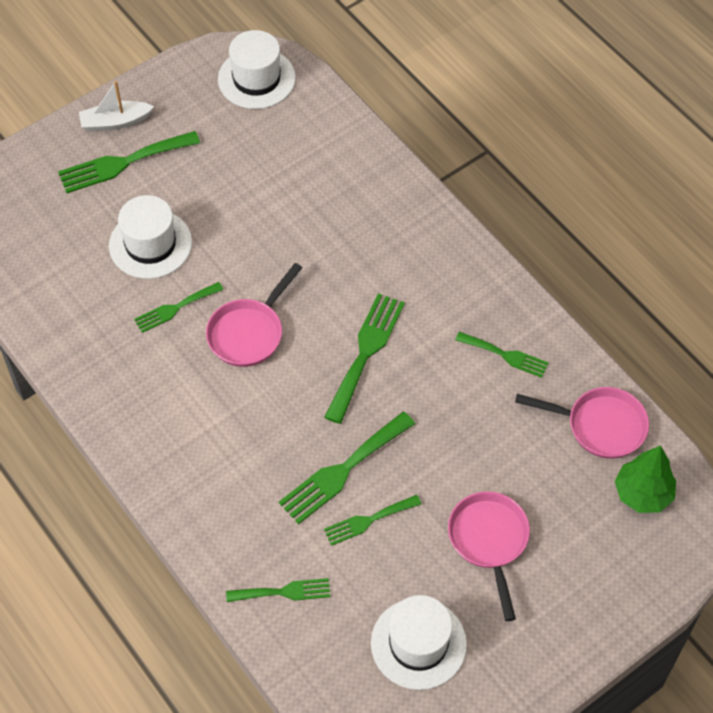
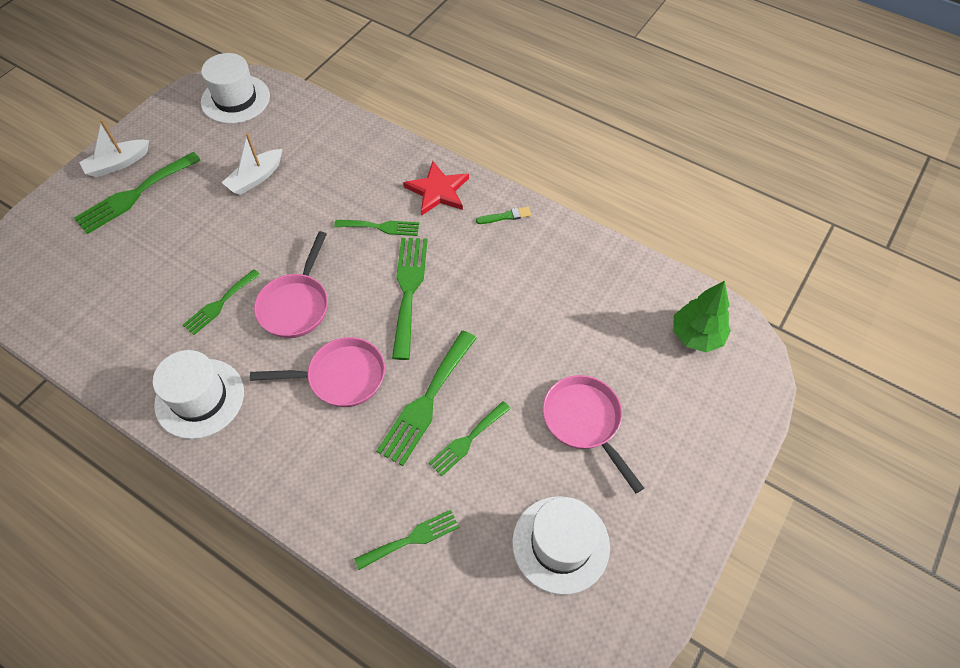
camera: 20 degrees left, 0 degrees up
(150, 244) = (179, 255): white hat -> white hat (200, 398)
(250, 180) = (256, 178): none -> white boat
(436, 252) = (438, 191): none -> red star
(497, 303) = (505, 216): none -> green brush
(505, 355) = (530, 256): green fork -> green fork (381, 227)
(600, 426) = (634, 290): pink pan -> pink pan (341, 377)

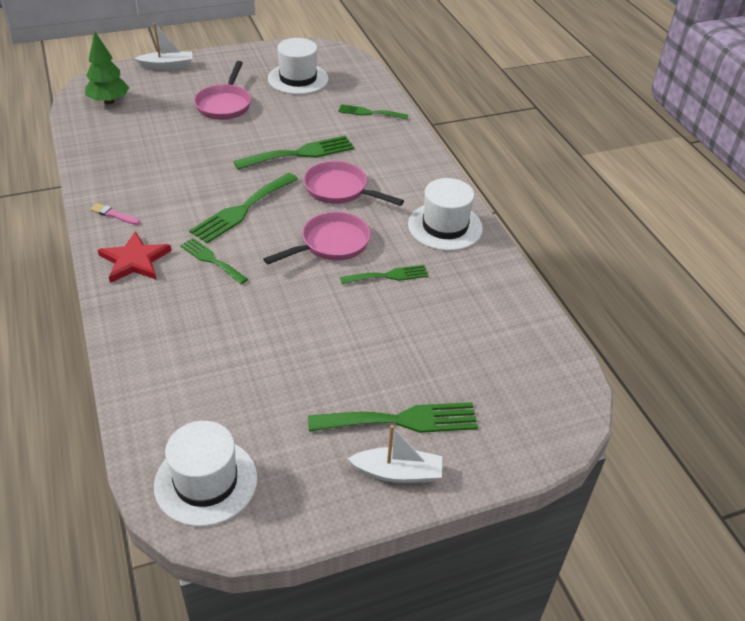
camera: 145 degrees left, 15 degrees down
(256, 178) = (271, 365): white boat -> white boat (167, 66)
(467, 440) = (297, 128): green fork -> none
(505, 216) = (114, 215): green brush -> pink brush

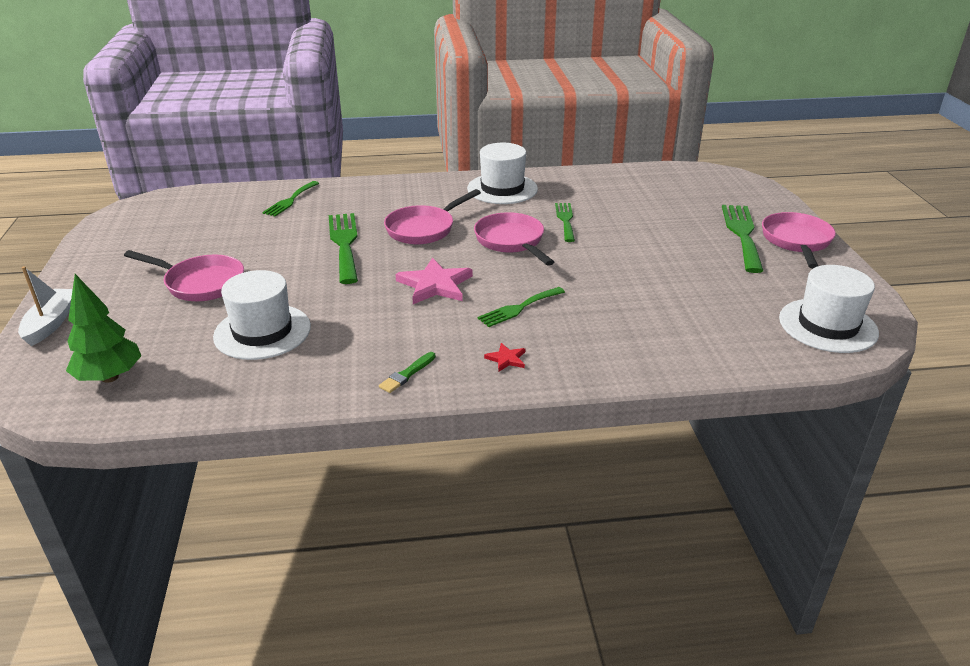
camera: 75 degrees left, 10 degrees down
(114, 215) = (407, 374): pink brush -> green brush
(135, 260) = (506, 359): red star -> red star, size x0.48
(242, 210) = (435, 285): green fork -> pink star
(298, 79) = (181, 232): white hat -> white hat (262, 332)
(398, 473) = (796, 241): white boat -> pink pan

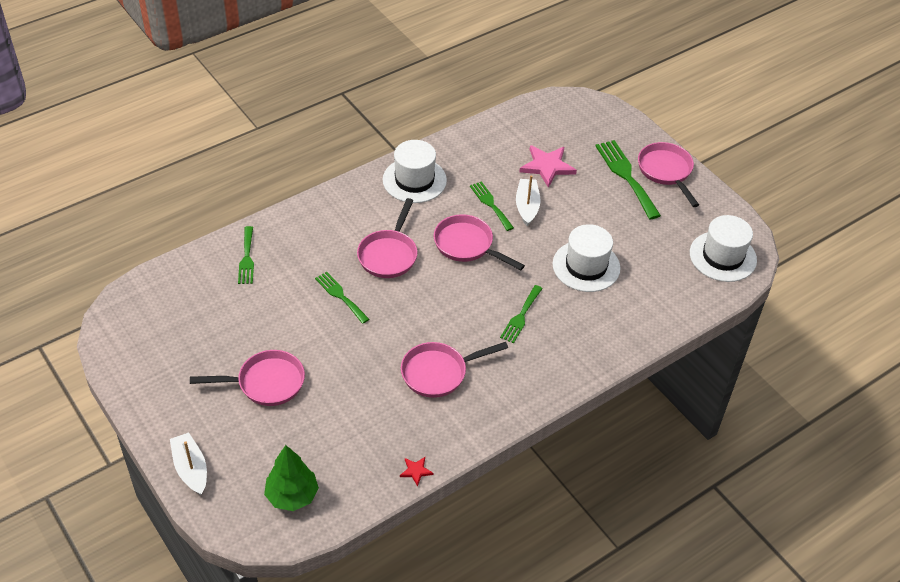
camera: 30 degrees left, 15 degrees up
(262, 332) = (360, 411): white hat -> white hat (586, 266)
(344, 244) = (340, 296): green fork -> green fork, size x0.62
(379, 326) = (438, 372): none -> pink pan
(407, 374) = (491, 408): green brush -> none
(435, 285) = (445, 315): pink star -> pink star (547, 166)
(506, 359) = (545, 368): red star -> red star (416, 471)
(604, 230) = (527, 206): none -> white boat

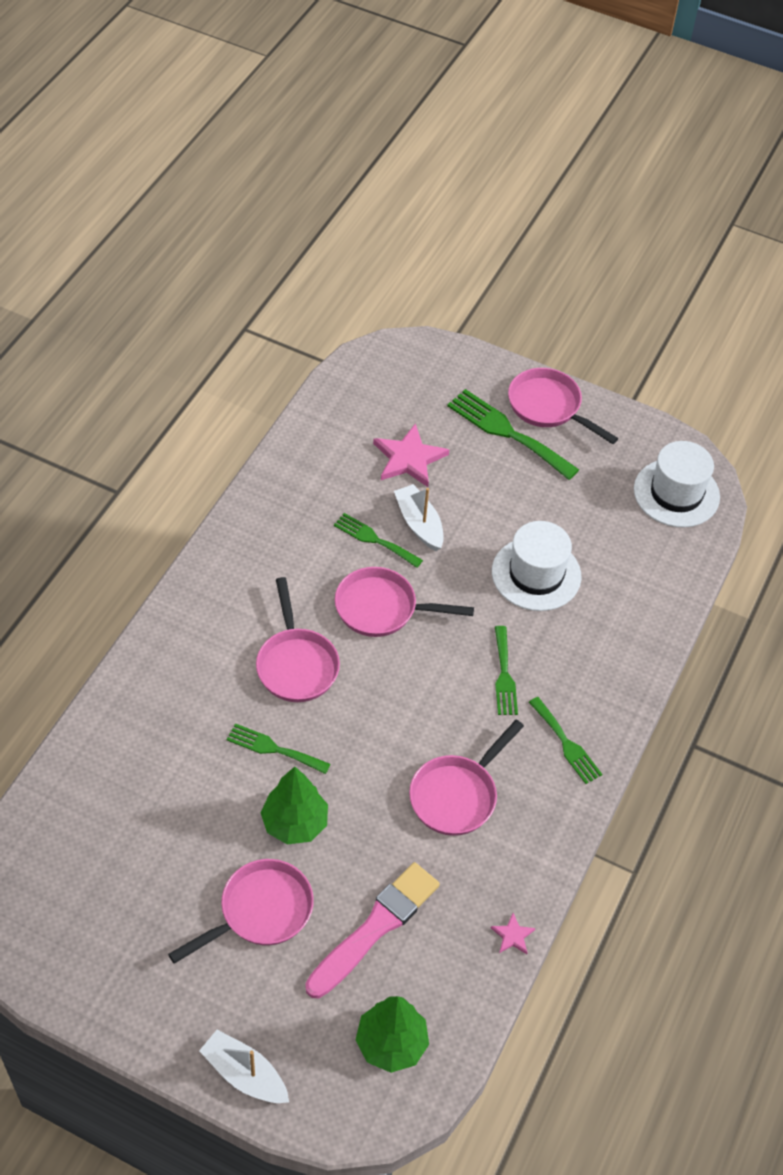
camera: 30 degrees left, 5 degrees up
(247, 258) = (120, 752): green fork -> green fork (566, 744)
(323, 343) = (295, 823): none -> green tree
(330, 425) = (375, 928): none -> pink brush
(414, 180) = (261, 546): white hat -> none
(416, 471) = (512, 935): red star -> pink star

